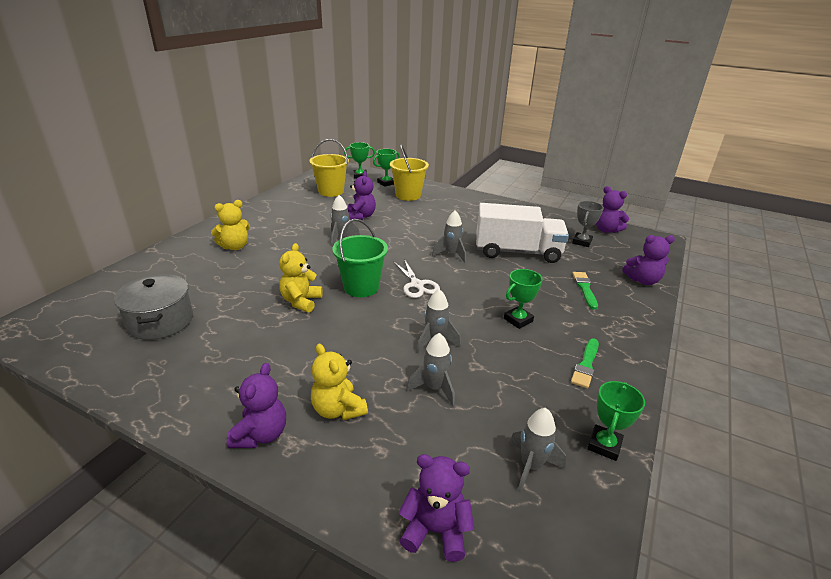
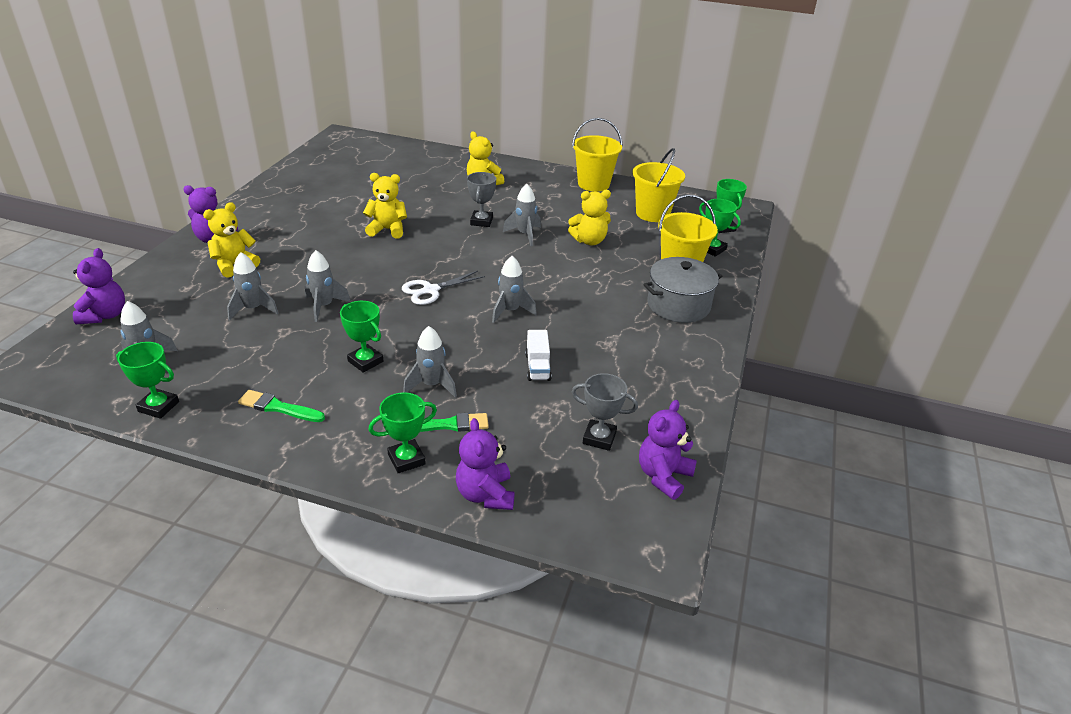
camera: 80 degrees right, 5 degrees up
(160, 321) = (351, 178): grey pot -> grey pot (678, 305)
(271, 203) = (593, 184): none -> yellow bucket
(309, 254) = (481, 221): none -> grey trophy
(361, 216) = (589, 241): purple teddy bear -> yellow teddy bear
(361, 287) = (419, 257): green bucket -> none
(517, 252) = (537, 367): white truck -> white truck, size x0.42
(543, 292) = (432, 385): none -> grey rocket
(624, 306) = (406, 459): none -> green trophy

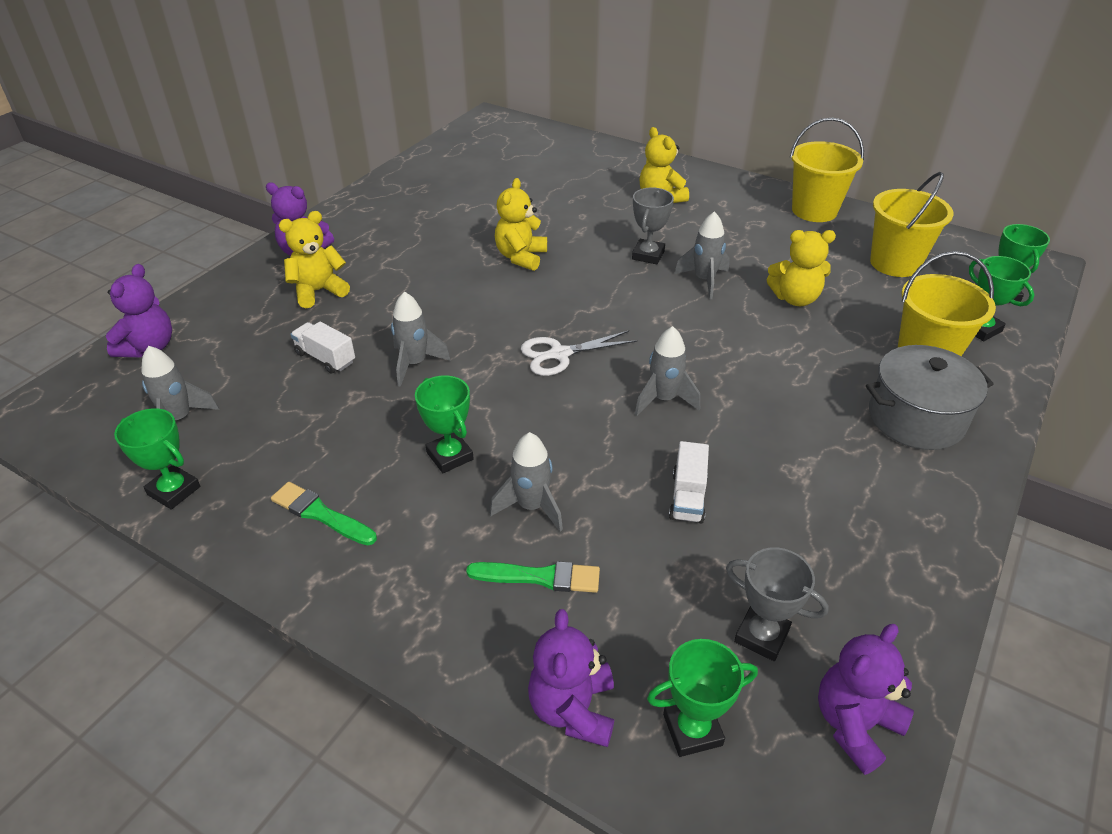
camera: 15 degrees right, 5 degrees up
(253, 309) = (325, 358): grey rocket -> white truck
(387, 230) = (521, 257): yellow teddy bear -> yellow teddy bear turned 90 degrees counterclockwise
(406, 459) = (471, 627): green trophy -> green trophy (692, 730)

